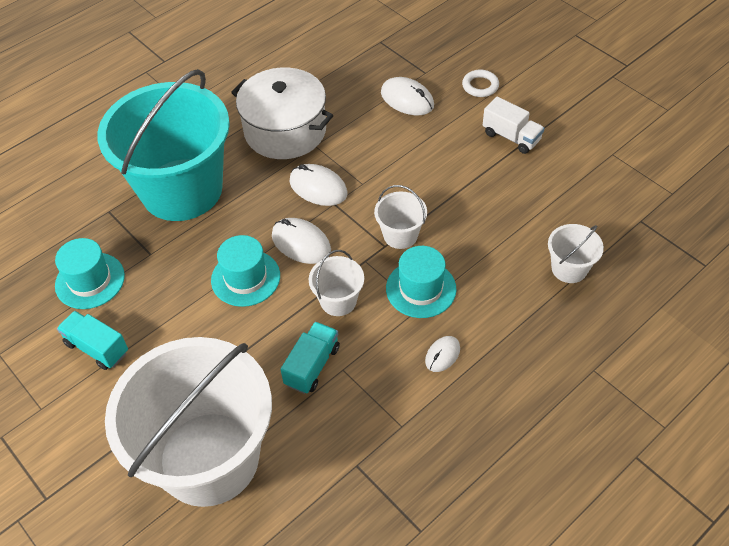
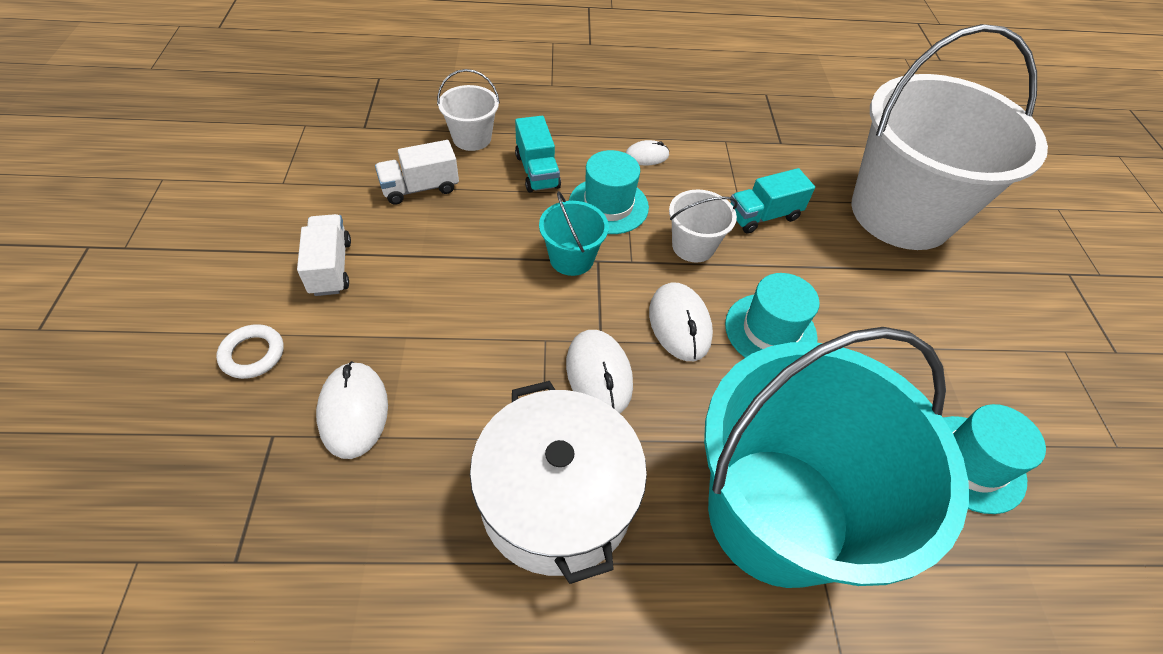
camera: 145 degrees left, 0 degrees up
(97, 348) = (983, 371): turquoise truck -> turquoise truck (537, 171)
(400, 235) = (571, 259): white bucket -> turquoise bucket
(541, 209) = (420, 188): none -> white truck

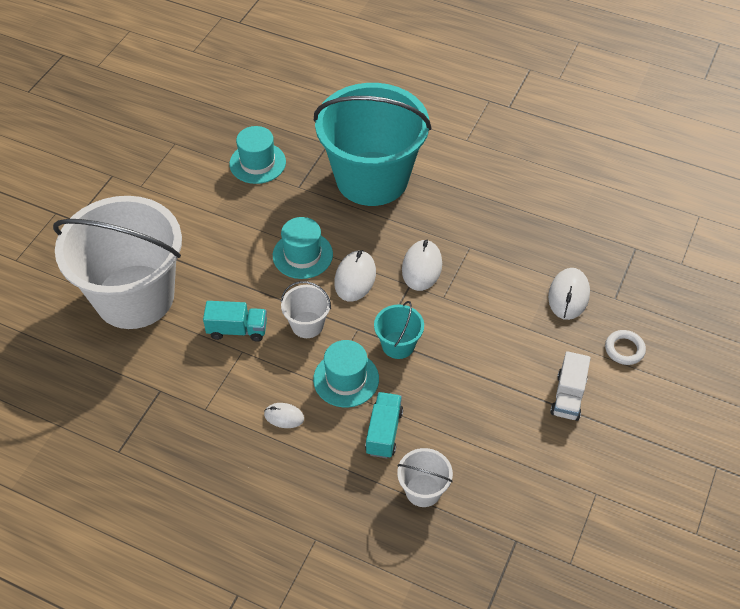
camera: 150 degrees left, 0 degrees up
(420, 188) = (485, 448): white truck -> none
(557, 499) = (475, 220): white pot -> none

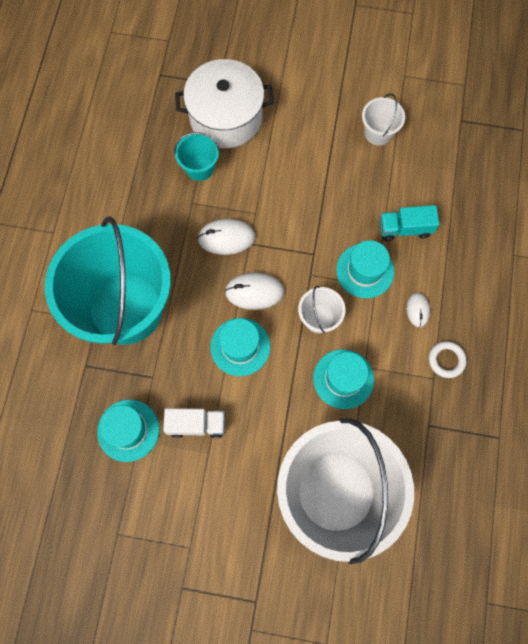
camera: 105 degrees left, 20 degrees up
(237, 330) = (343, 379): turquoise truck -> turquoise hat
(398, 345) = (317, 238): turquoise bucket -> turquoise bucket (199, 168)
(423, 490) = (445, 189): white bucket -> white bucket (378, 133)
(568, 295) = (226, 117): white mouse -> white pot
(568, 396) = (326, 104): white truck -> white truck (196, 424)
(624, 349) = (269, 71): white ring -> white ring (446, 360)

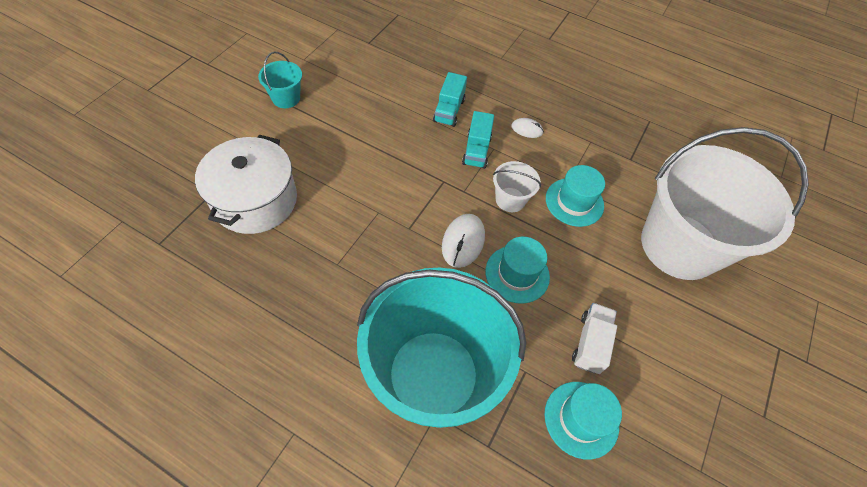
camera: 75 degrees left, 15 degrees down
(199, 168) = (300, 243): turquoise bucket -> turquoise bucket (286, 98)
(226, 238) = (393, 246): white mouse -> none
(365, 271) = (476, 150): turquoise hat -> turquoise truck
(378, 133) = (348, 95): white bucket -> none
(446, 360) = (577, 128): white ring -> none

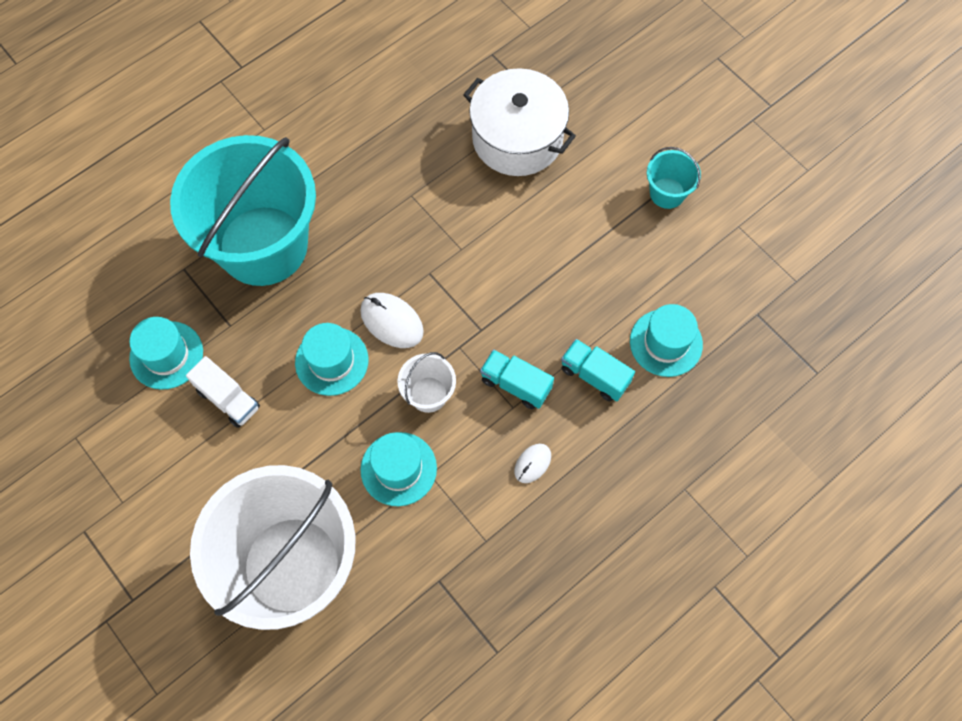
camera: 115 degrees right, 10 degrees up
(408, 80) = (666, 343): none -> turquoise hat

